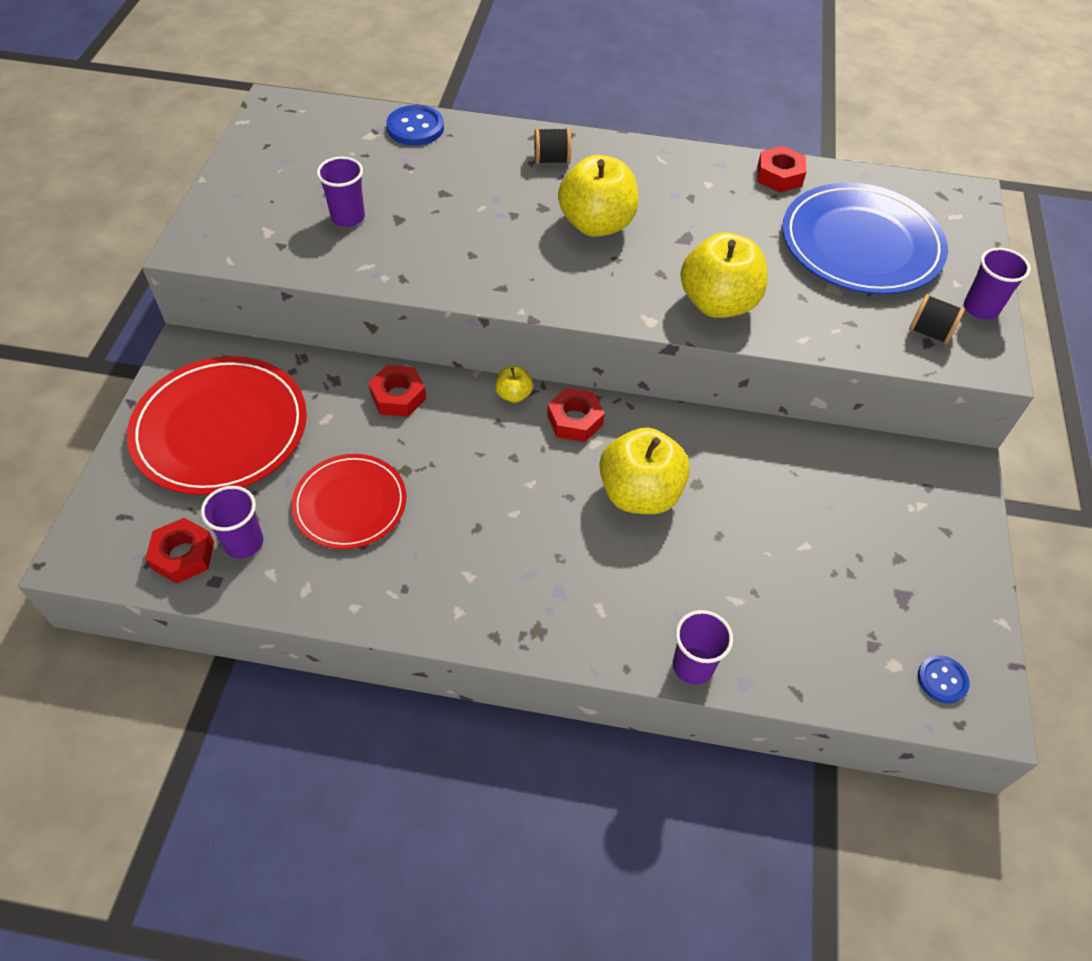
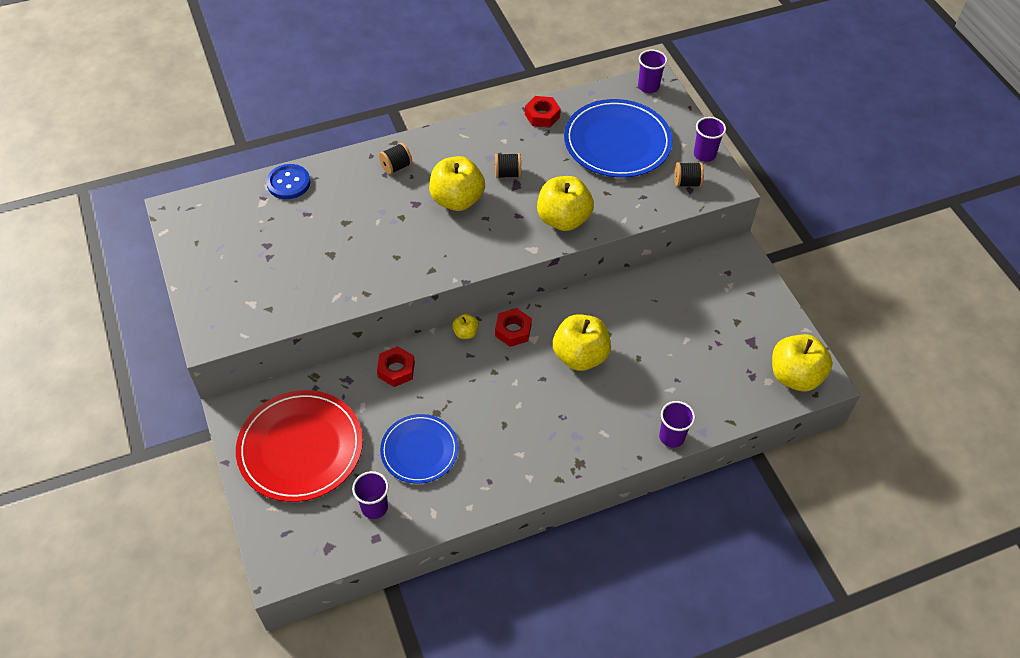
camera: 30 degrees left, 0 degrees up
(183, 555) = (344, 534): red nut -> none
(348, 217) = (297, 268): purple cup -> purple cup (648, 87)
(350, 504) = (419, 450): red plate -> blue plate
(684, 221) = (507, 174): none -> black spool
(942, 680) = (795, 376): blue button -> yellow apple

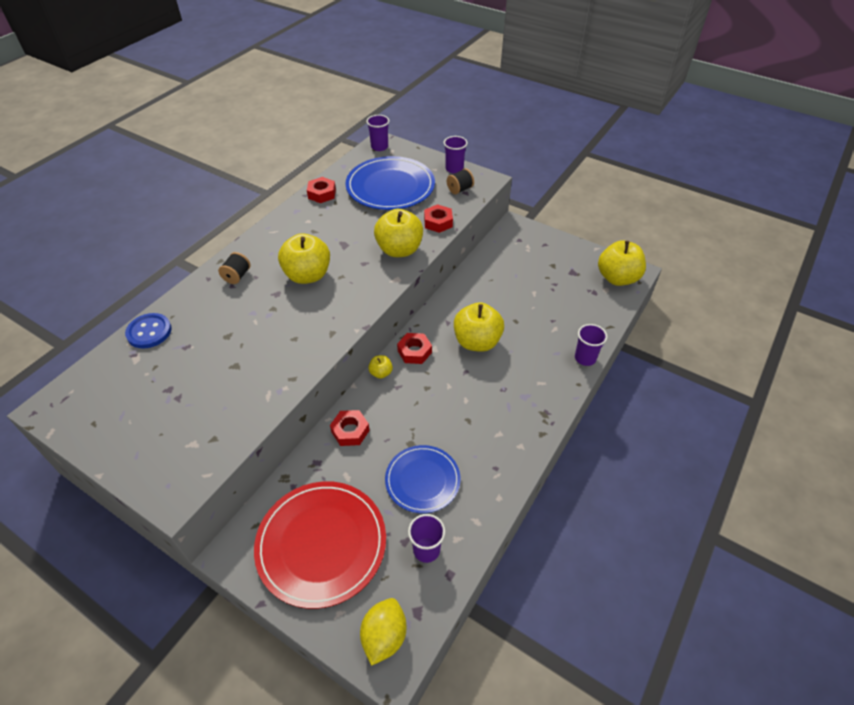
camera: 35 degrees left, 5 degrees down
(290, 547) = (384, 636): none -> yellow lemon
(507, 174) = (331, 240): black spool -> none
(629, 209) = (438, 222): none -> red nut

